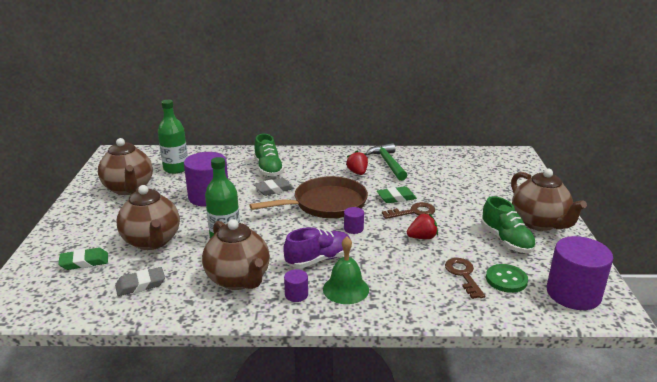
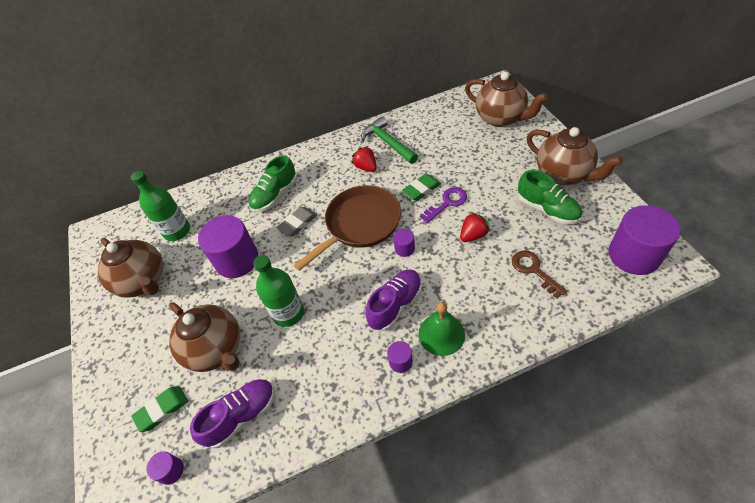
camera: 15 degrees left, 25 degrees up
(63, 298) = (171, 470): none -> purple cylinder
(140, 285) = (241, 416): grey eraser -> purple shoe
(238, 279) = (335, 365): brown teapot -> brown teapot (500, 118)
(268, 169) = (275, 195): green shoe -> green shoe turned 75 degrees clockwise
(413, 212) = (447, 203): brown key -> purple key
(506, 279) = (572, 261): green button -> none

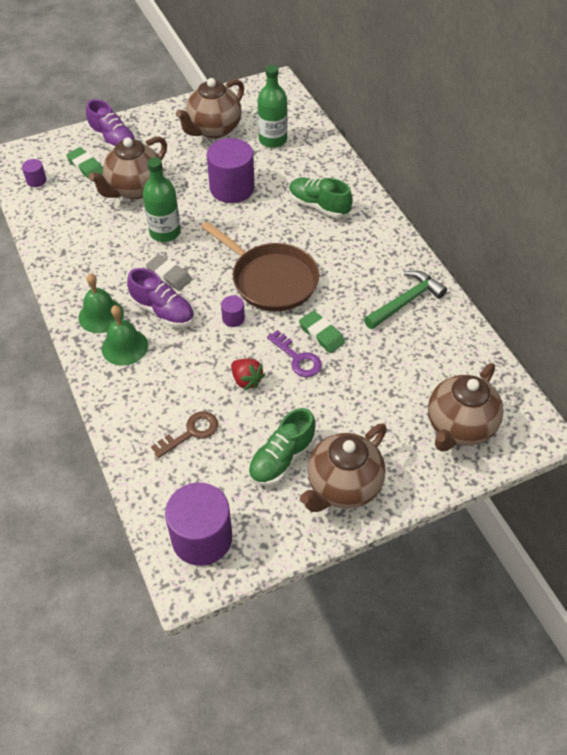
camera: 80 degrees right, 0 degrees up
(241, 416) = (71, 213): purple shoe -> purple shoe (113, 140)
(297, 223) = (276, 228): grey eraser -> grey eraser (169, 275)
(366, 167) = (361, 282): red strawberry -> none
(400, 361) = (101, 315): purple cylinder -> green bell

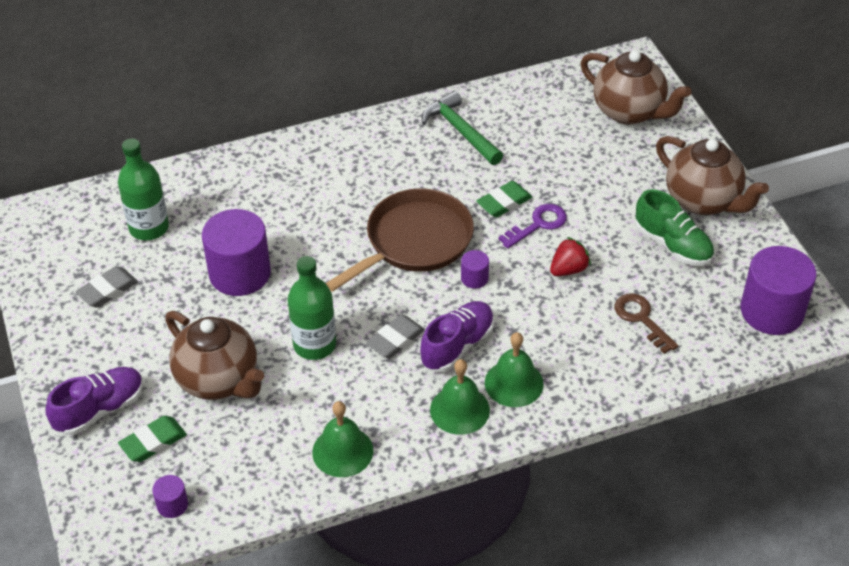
camera: 85 degrees left, 5 degrees down
(69, 255) = (342, 451): none -> green bell
(213, 129) = (107, 290): brown teapot -> grey eraser
(318, 206) = (291, 190): green shoe -> none

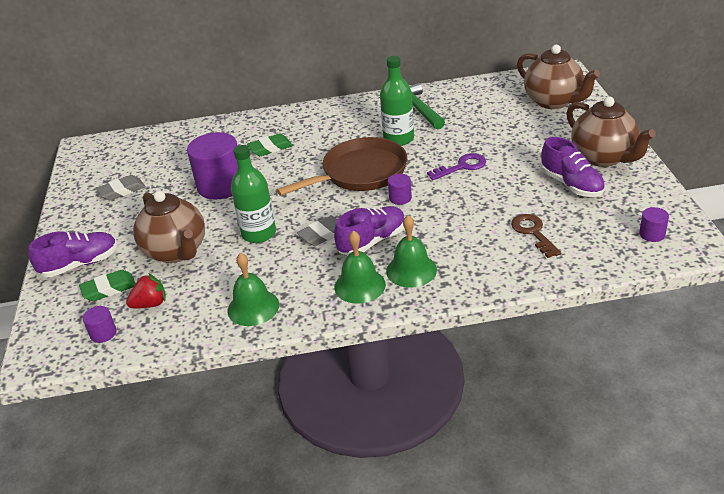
camera: 15 degrees right, 10 degrees down
(149, 227) = (168, 156): green bottle -> green bottle (398, 139)
(504, 202) = (438, 152): green eraser -> green eraser (270, 148)
(568, 269) = (479, 196): red strawberry -> red strawberry (150, 304)
(672, 245) = (571, 184): green shoe -> purple shoe
(772, 311) = (652, 234): purple cylinder -> purple cylinder, size x0.44

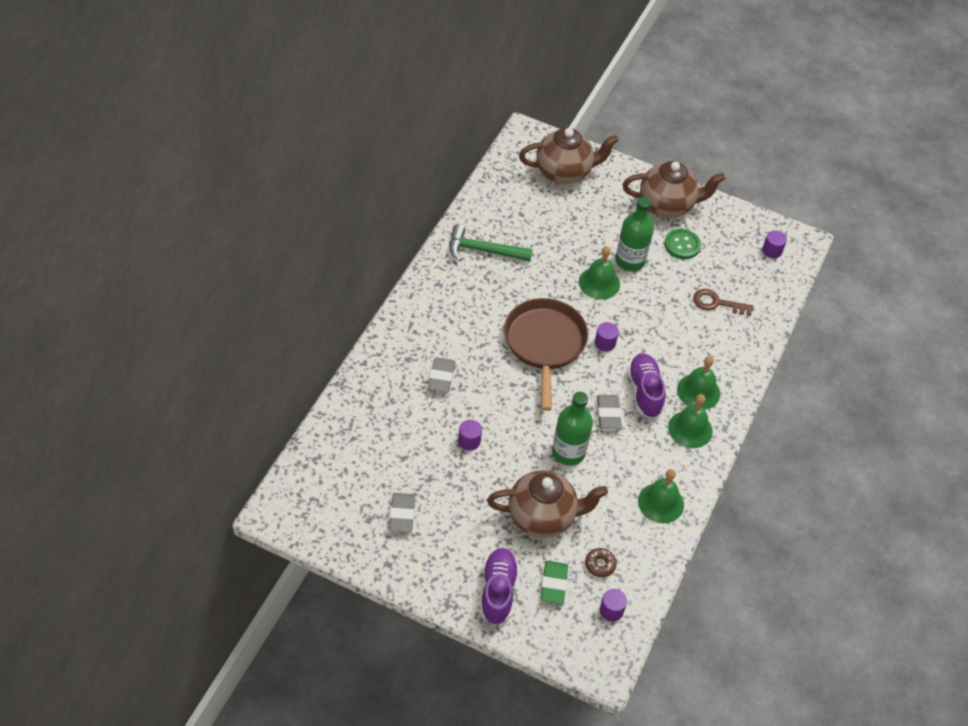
camera: 65 degrees left, 15 degrees up
(150, 304) = (600, 564): red strawberry -> brown donut
(221, 186) = (469, 441): purple cylinder -> purple cylinder, size x0.44
(270, 148) = (441, 377): green eraser -> grey eraser
(398, 139) = (518, 291): green bottle -> green bottle (630, 261)
(462, 167) = (599, 283): purple key -> green bell
(571, 184) = (682, 245): purple shoe -> green button

